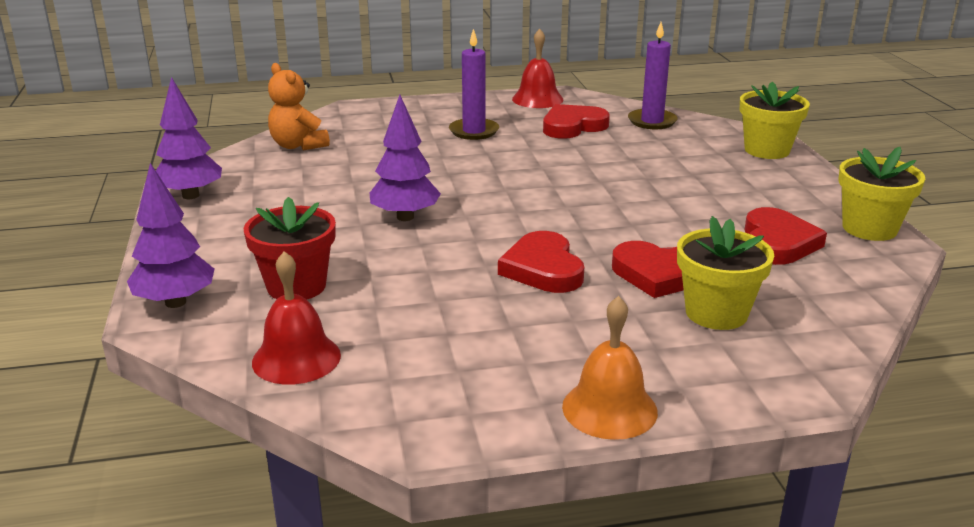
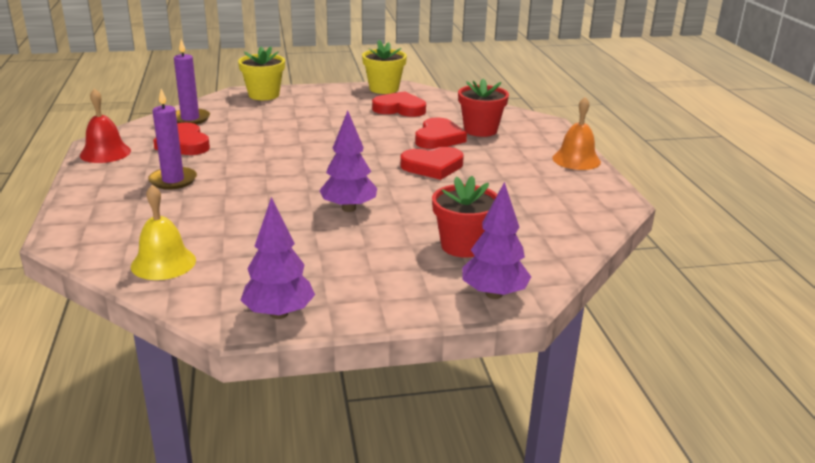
camera: 90 degrees left, 0 degrees up
(296, 358) = (557, 240): red bell -> none
(298, 145) = (163, 263): orange teddy bear -> yellow bell
(716, 313) = (480, 130): yellow flower pot -> red flower pot

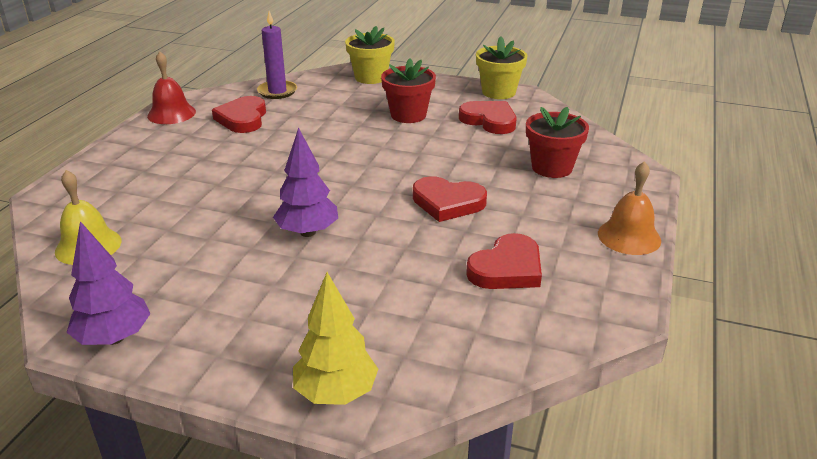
camera: 30 degrees right, 5 degrees up
(173, 180) = (191, 157): purple candle -> none
(438, 138) = (492, 167): red heart -> red heart (507, 268)
(463, 246) = (371, 316): red flower pot -> red flower pot (408, 115)
(494, 294) = (336, 393): purple tree -> yellow tree

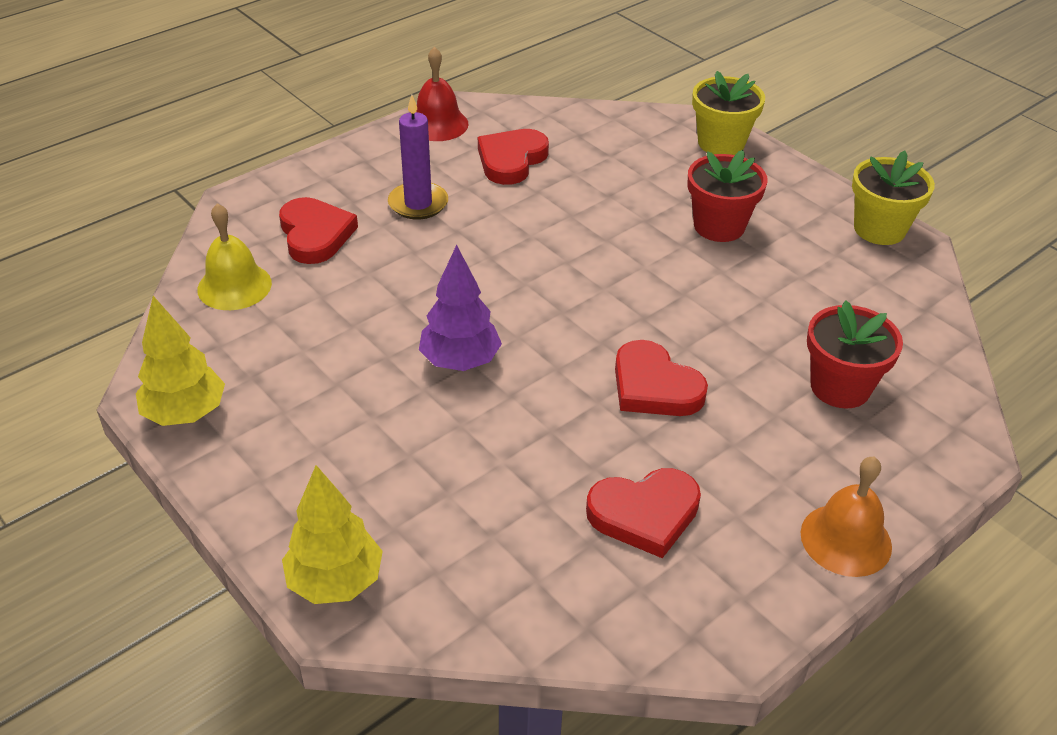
camera: 30 degrees right, 10 degrees up
(114, 338) = (185, 414): purple tree -> yellow tree
(277, 91) = (583, 129): purple candle -> purple candle (418, 204)
(489, 120) = (822, 275): red heart -> red heart (315, 235)

